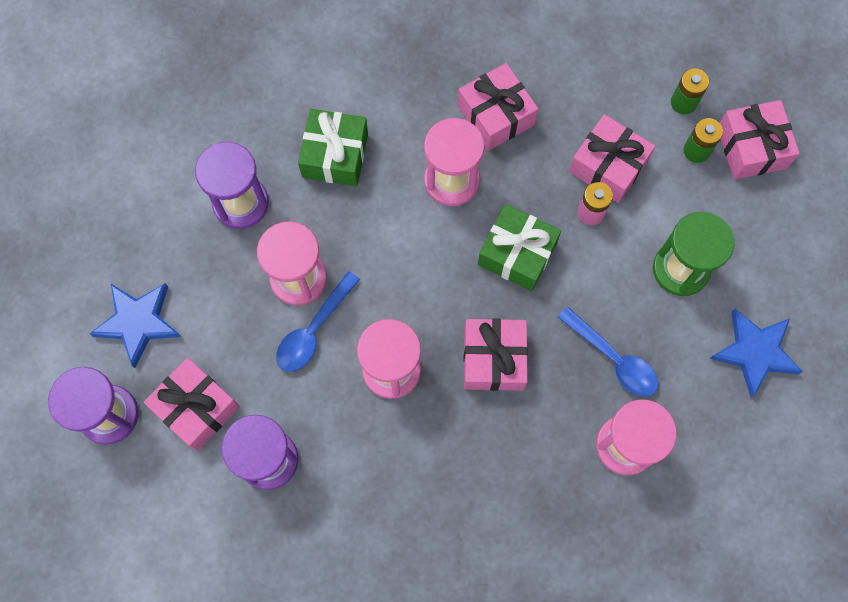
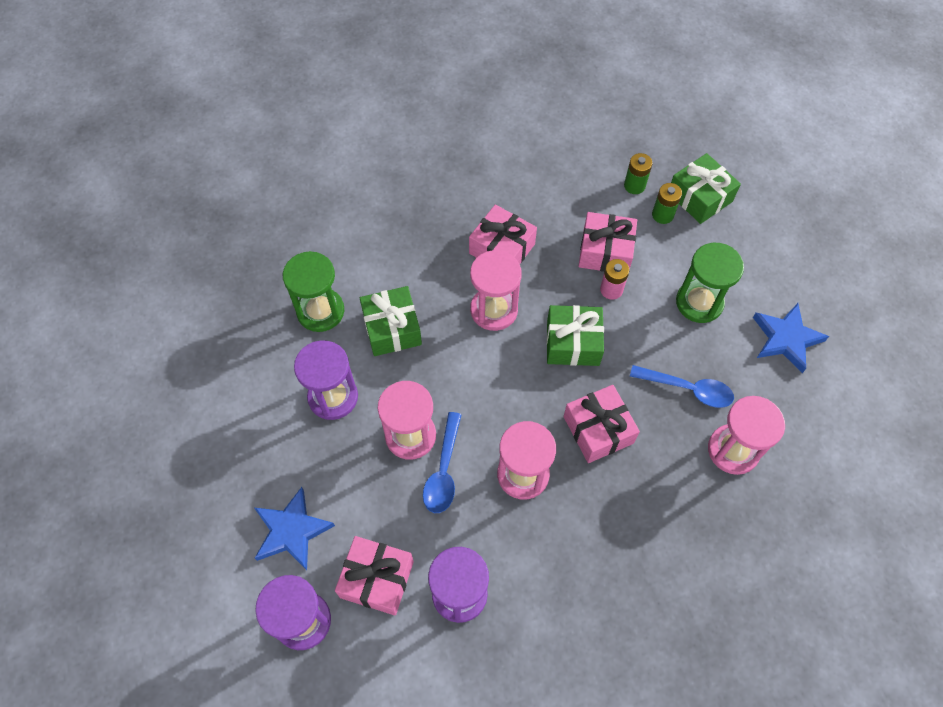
camera: 25 degrees left, 10 degrees down
(271, 104) = (320, 311): none -> green hourglass
(751, 147) = (700, 197): pink gift -> green gift

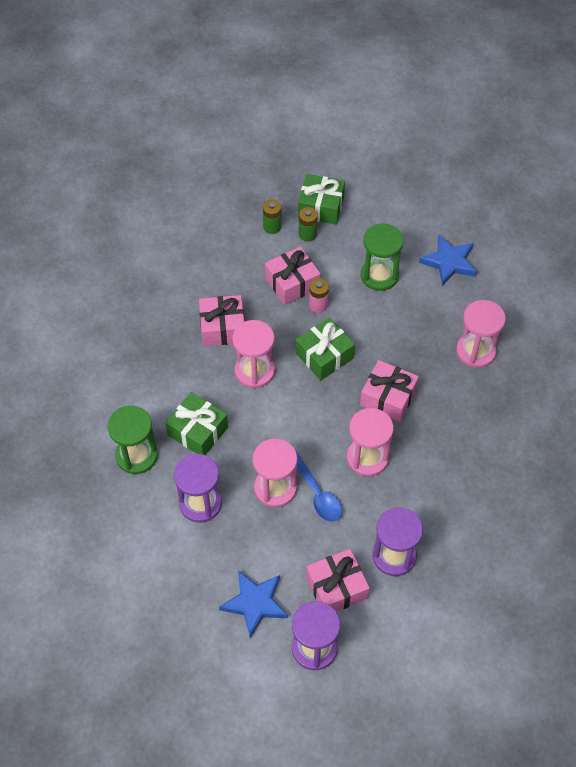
camera: 40 degrees left, 5 degrees down
(688, 389) = (419, 334): blue spoon -> none

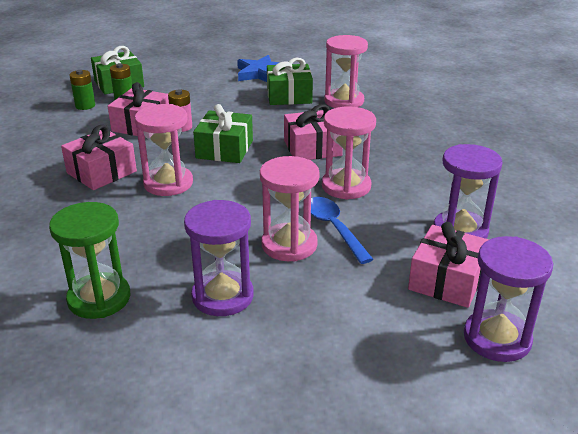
camera: 40 degrees left, 25 degrees down
(198, 431) = (154, 246): green gift -> green gift (289, 96)
(255, 603) = (388, 341): blue star -> none
(317, 493) = (334, 228): blue spoon -> blue spoon turned 135 degrees counterclockwise
(379, 275) = (215, 96): green hourglass -> none

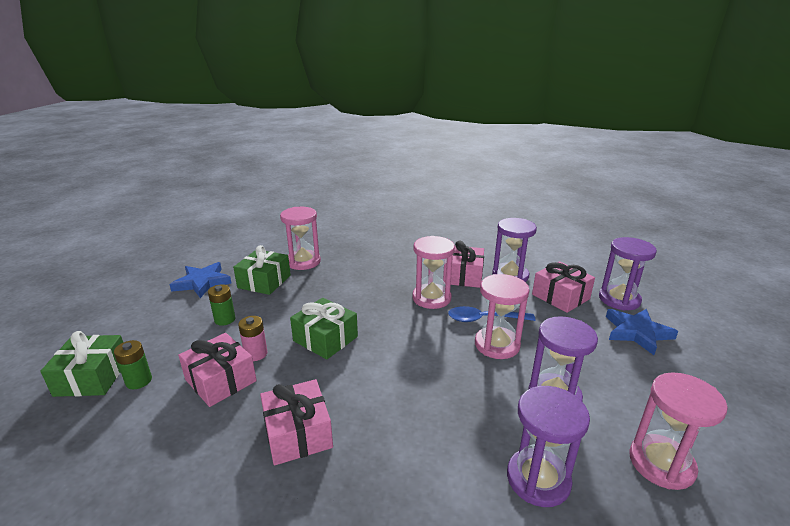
camera: 65 degrees left, 5 degrees down
(85, 106) = (114, 418): green battery -> green battery (225, 319)
(99, 298) = (538, 479): green hourglass -> purple hourglass
(168, 183) = (360, 388): pink hourglass -> pink hourglass (661, 463)
(312, 148) = (364, 296): pink gift -> pink gift (463, 276)
(413, 360) = (637, 333): none -> blue star

